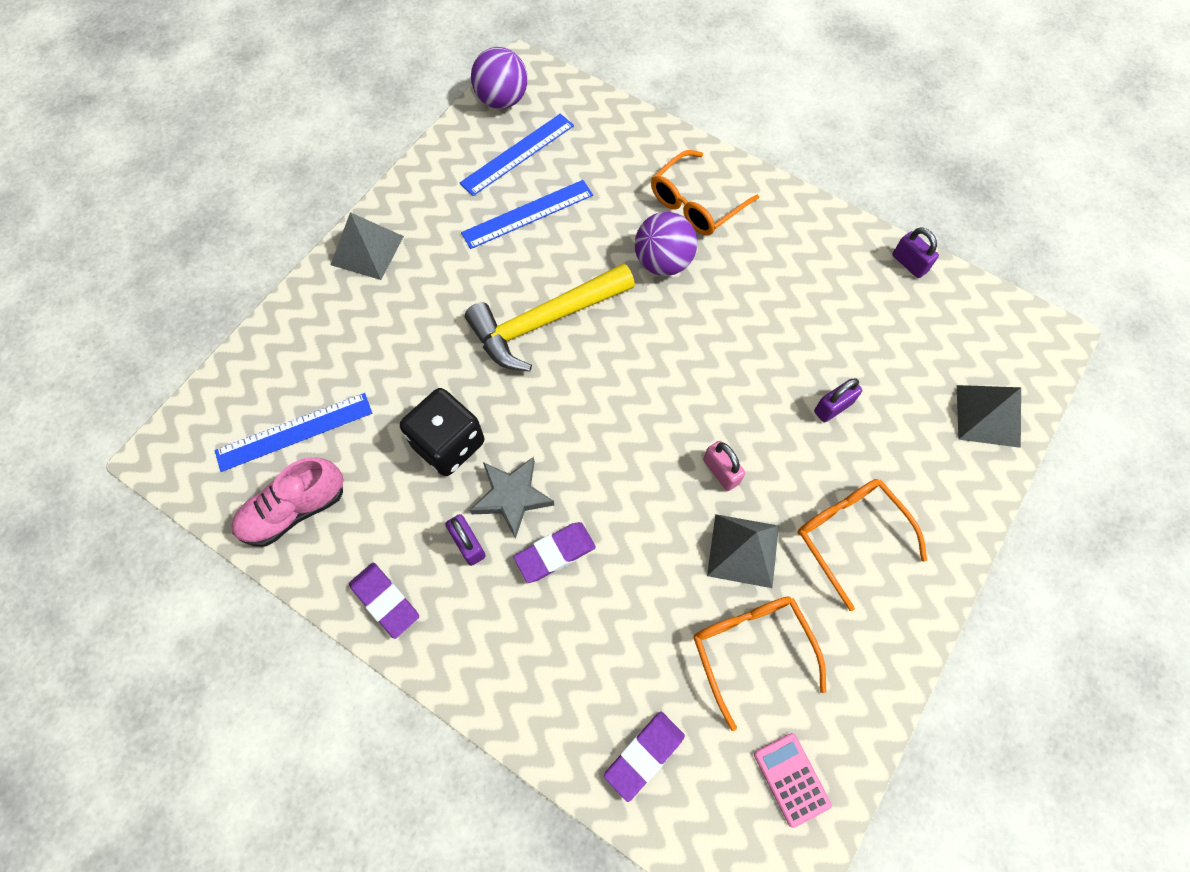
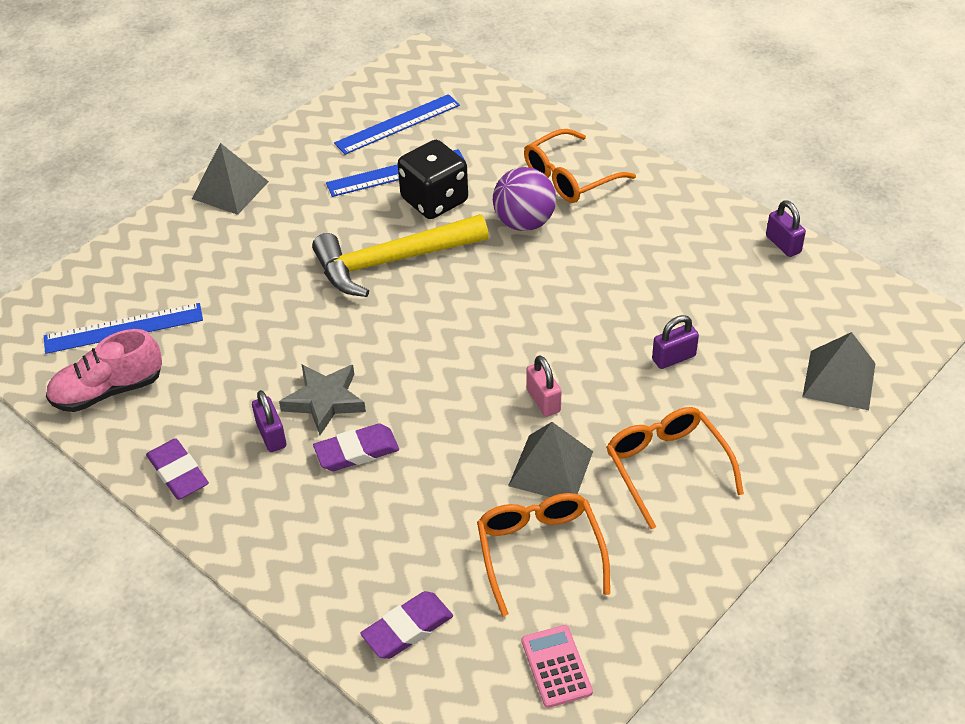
camera: 10 degrees right, 20 degrees down
(448, 444) = (272, 352): black dice -> black dice (434, 200)
(502, 100) = (393, 80): purple ball -> none

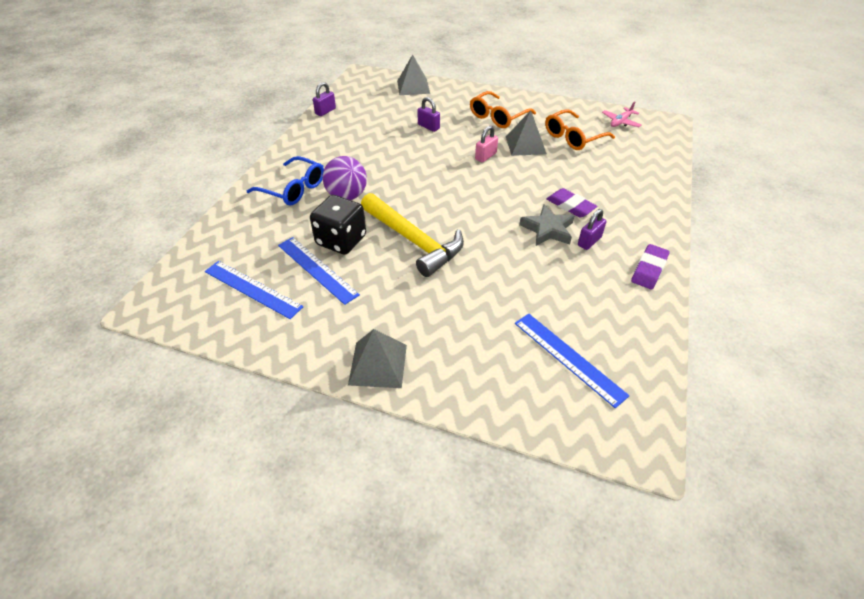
camera: 115 degrees left, 0 degrees up
(108, 391) = (626, 336): pink shoe -> none
(407, 628) = (646, 160): purple eraser -> none
(556, 666) = (620, 122): pink calculator -> pink plane
(569, 177) = (293, 189): orange glasses -> blue glasses

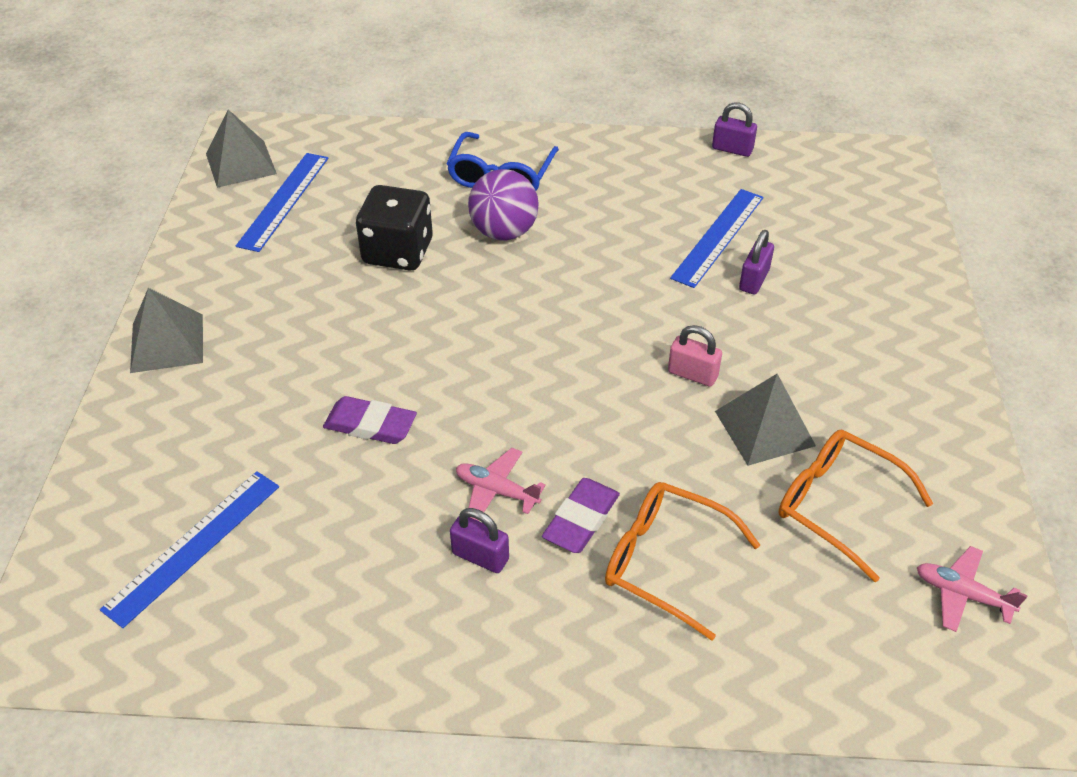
camera: 75 degrees right, 0 degrees up
(317, 269) = (332, 245): blue ruler -> blue ruler (718, 237)
(413, 87) = (889, 231): grey pyramid -> grey pyramid (241, 163)
(414, 241) = (418, 327): yellow hammer -> none
(498, 117) = (849, 371): orange glasses -> orange glasses (665, 562)
(547, 229) = (496, 491): grey star -> pink plane
(649, 269) = (423, 656): purple eraser -> purple eraser (370, 425)

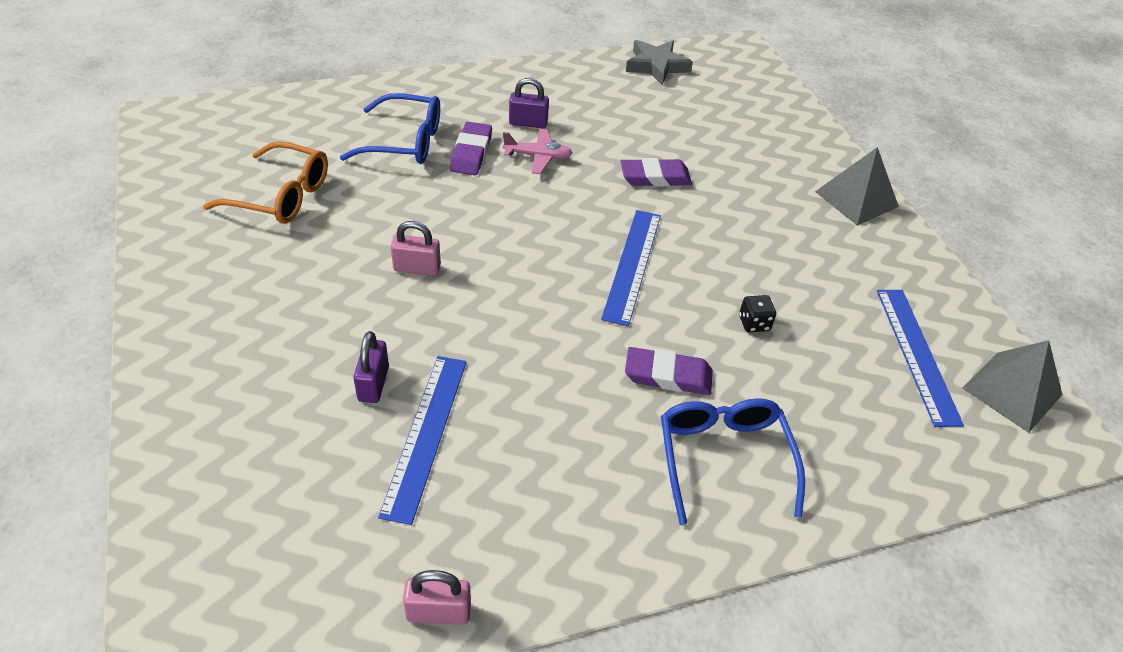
camera: 155 degrees right, 0 degrees up
(194, 546) = (704, 97): blue ruler -> blue ruler (632, 265)
(207, 637) = (656, 66): none -> grey star
(398, 252) = (754, 323): black dice -> black dice, size x0.43
(504, 232) = (668, 375): purple ball -> purple eraser
(665, 562) = (405, 142): orange glasses -> blue glasses
(732, 149) = (438, 612): purple padlock -> pink padlock
(764, 428) = (345, 237): grey pyramid -> none
(962, 594) = (191, 162): pink plane -> none

